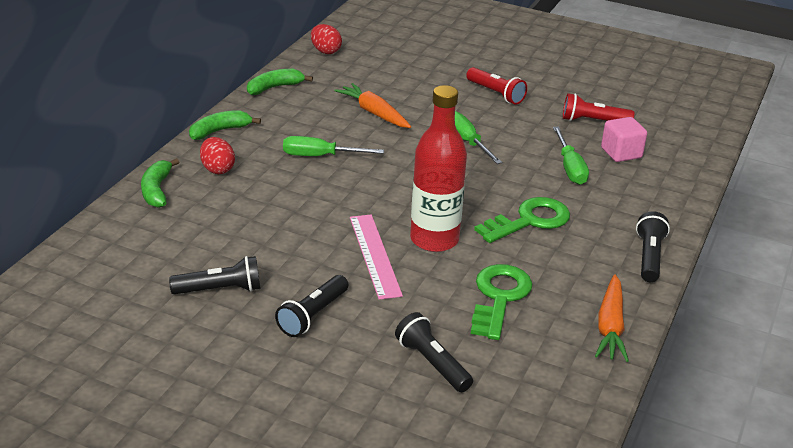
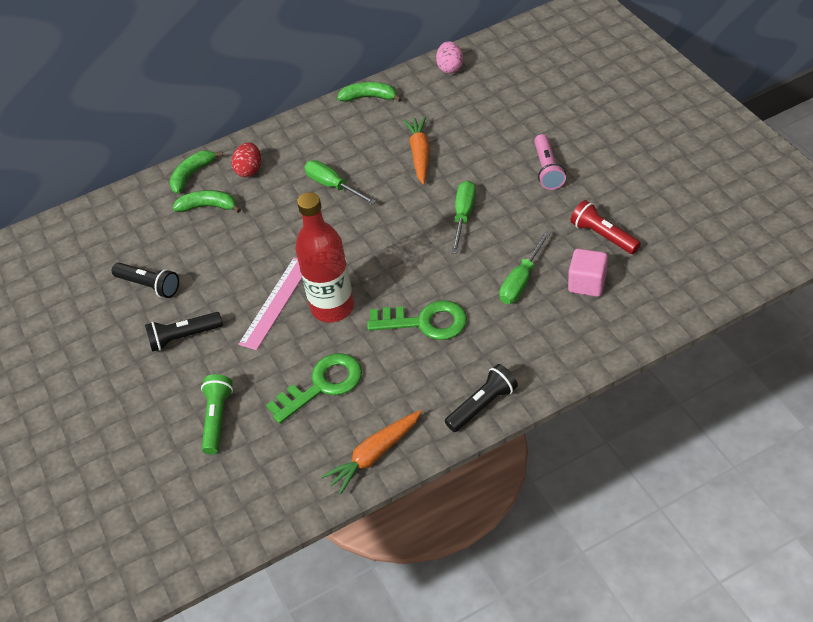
camera: 45 degrees right, 15 degrees up
(219, 131) = (286, 131): green banana -> green banana (208, 207)
(325, 51) = (450, 68): red egg -> pink egg
(432, 363) = (217, 419): black flashlight -> green flashlight
(496, 94) = (547, 170): red flashlight -> pink flashlight

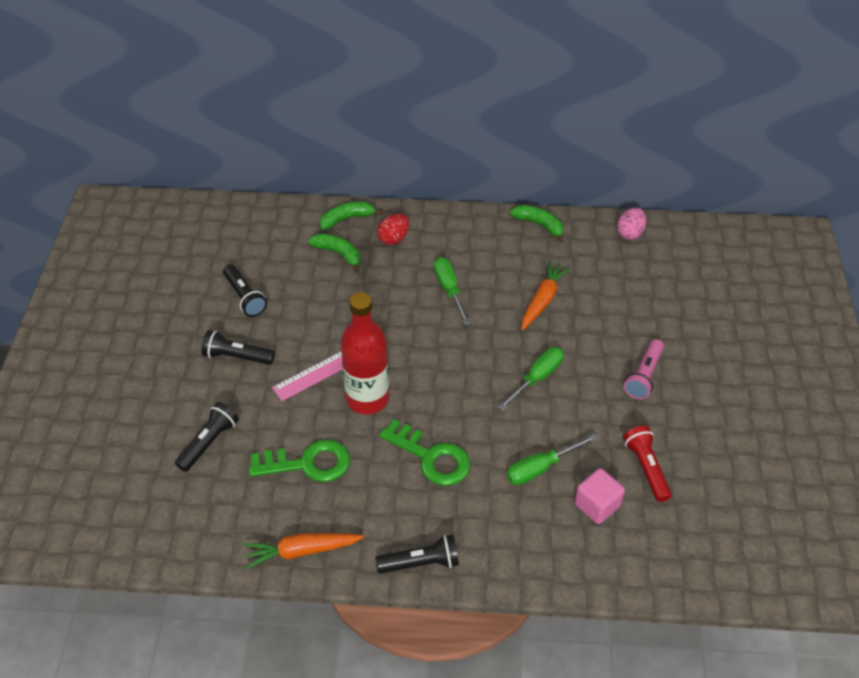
camera: 25 degrees right, 0 degrees up
(217, 419) = (209, 442): green flashlight -> black flashlight

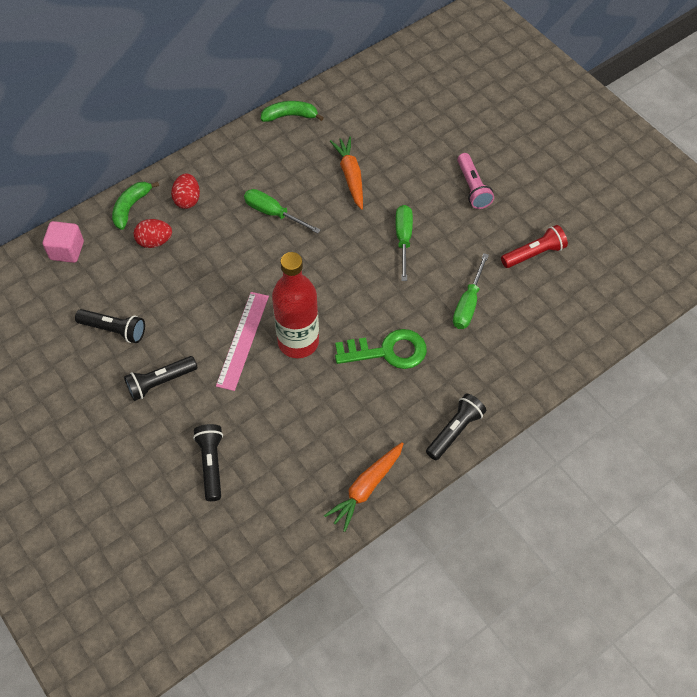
camera: 40 degrees left, 10 degrees up
(308, 463) = (304, 422): green key -> none
(338, 254) = (155, 241): green banana -> red egg
(596, 505) = (527, 303): pink cube -> pink cube (67, 250)
(629, 233) = (362, 81): pink egg -> none
(646, 468) = (534, 254): red flashlight -> red flashlight turned 120 degrees clockwise

